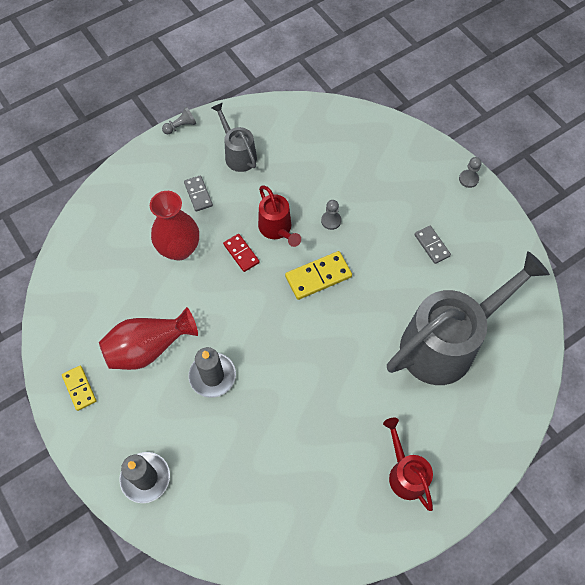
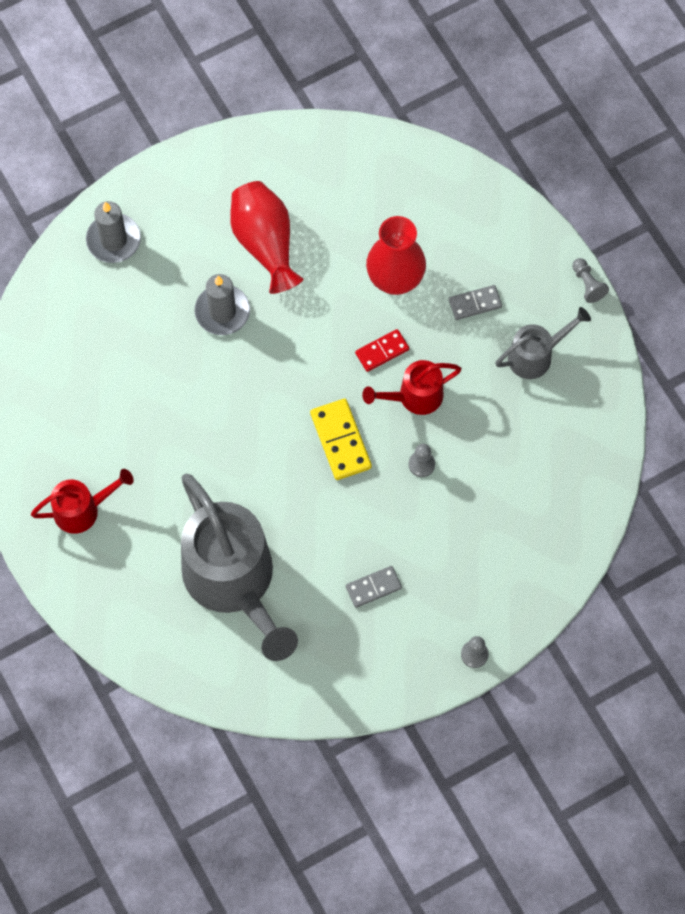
camera: 95 degrees right, 5 degrees up
(79, 388) = (223, 171): yellow domino -> none

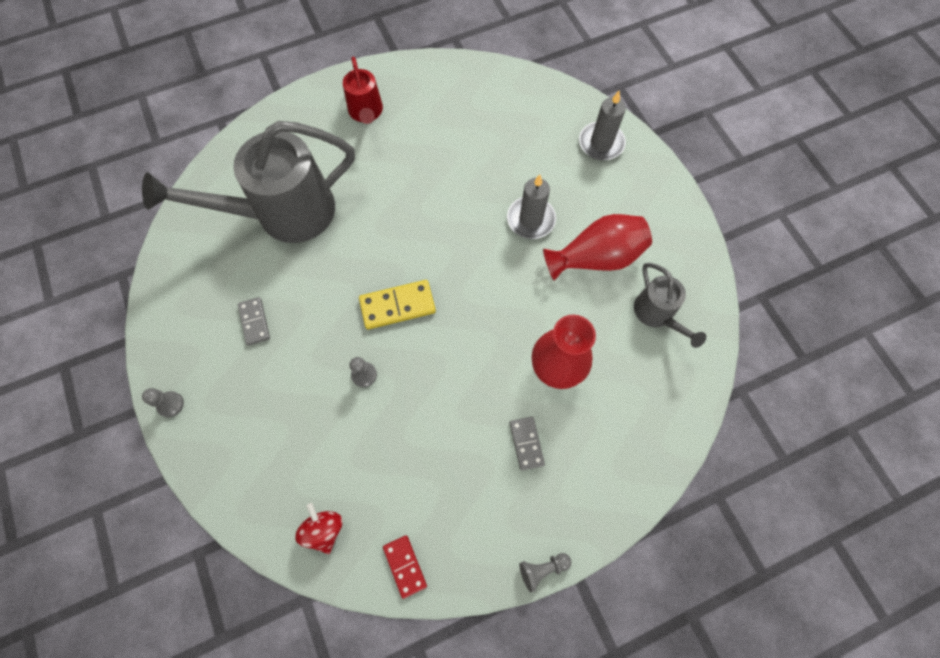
camera: 95 degrees right, 0 degrees up
(382, 351) = (482, 349): red domino -> red domino (404, 566)
(414, 397) = (433, 374): red watering can -> none
(536, 355) = (464, 501): grey watering can -> grey watering can (657, 315)
(578, 479) = (324, 529): none -> red spinning top

